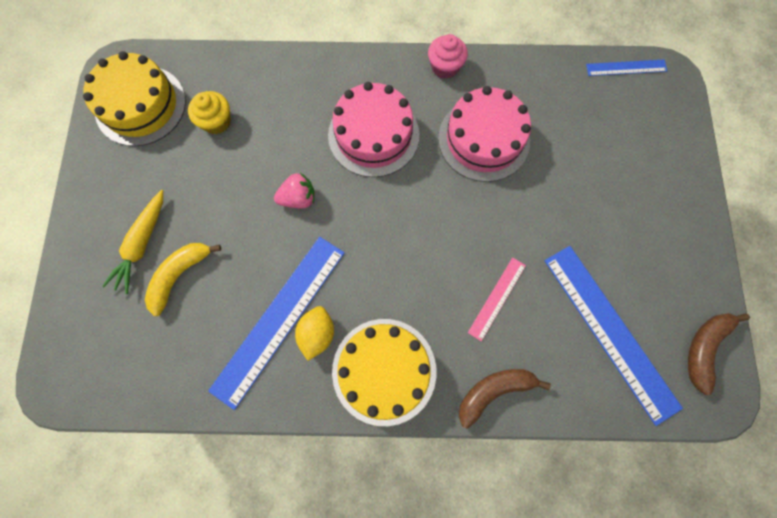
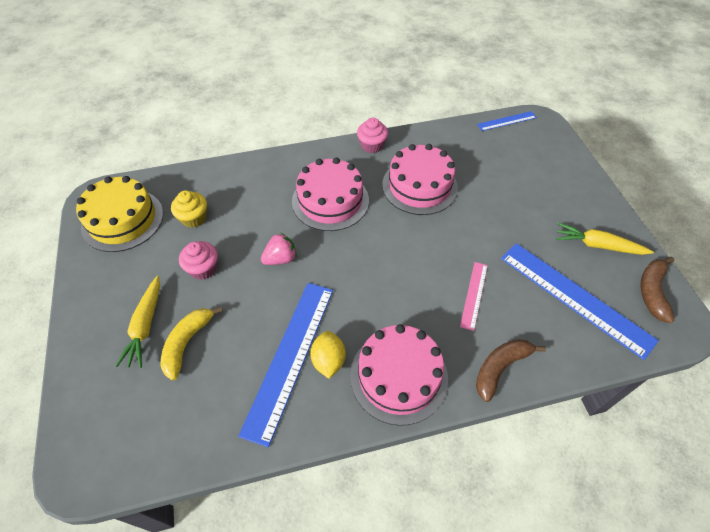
camera: 15 degrees left, 20 degrees down
(213, 190) = (203, 268): none -> pink cupcake
(384, 371) = (398, 376): yellow cake -> pink cake
(666, 272) = (598, 245): none -> yellow carrot

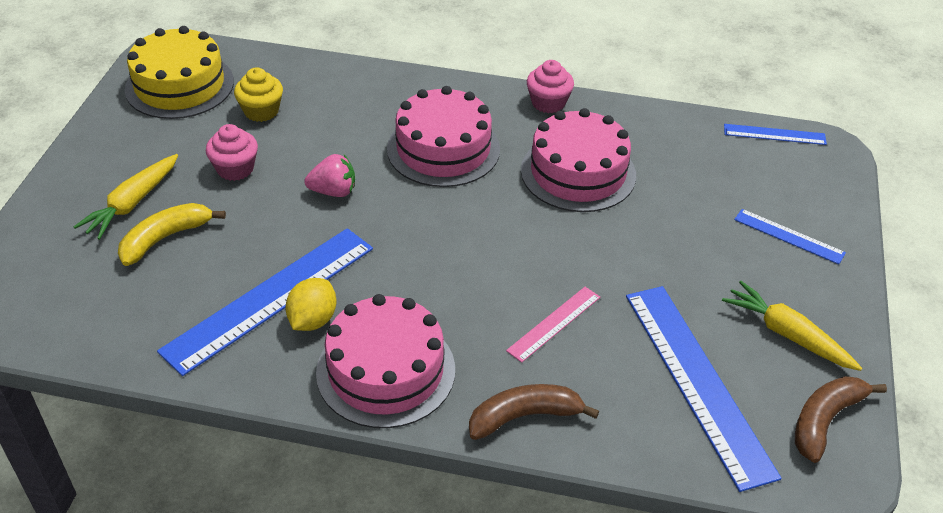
camera: 25 degrees right, 10 degrees down
(556, 182) = (788, 236): none -> blue ruler

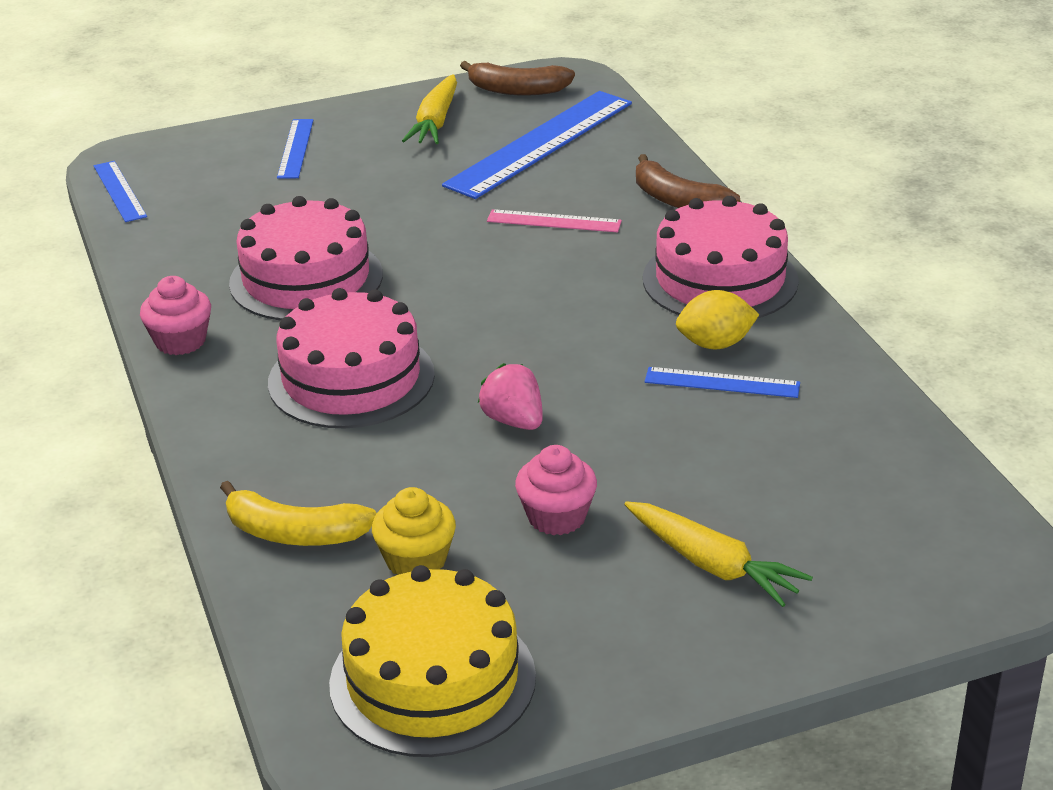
camera: 120 degrees left, 10 degrees down
(132, 203) = (712, 565): yellow carrot -> yellow carrot turned 45 degrees clockwise
(165, 238) = (732, 501): yellow banana -> yellow banana (294, 533)
(270, 298) = (722, 383): blue ruler -> blue ruler, size x0.50

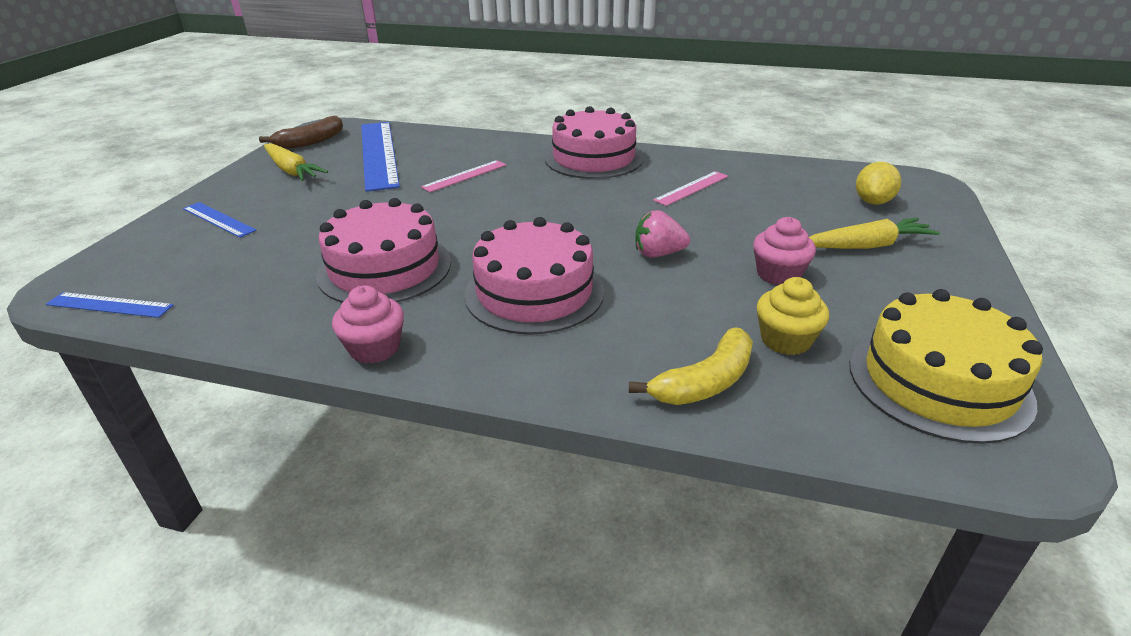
camera: 55 degrees left, 0 degrees up
(678, 200) = (502, 143): brown banana -> none
(715, 344) = (652, 178): yellow lemon -> yellow lemon (873, 202)
(722, 383) = (692, 188): blue ruler -> pink ruler

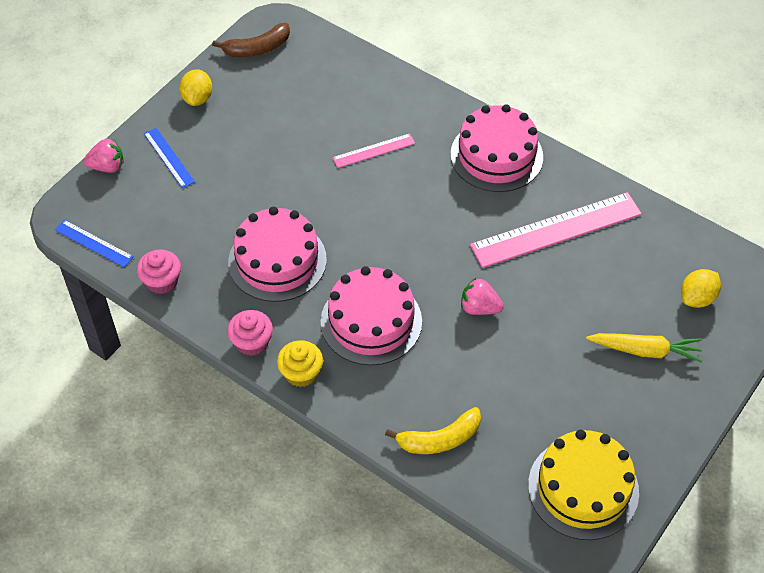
camera: 20 degrees right, 20 degrees up
(133, 240) = (107, 167): none -> pink strawberry
(249, 177) = (197, 98): none -> yellow lemon
(292, 171) = (233, 97): yellow carrot -> none
(378, 154) = (311, 90): blue ruler -> none
(692, 188) = (556, 230): pink ruler -> pink ruler, size x2.02
(778, 274) = (553, 359): pink cupcake -> pink cupcake (162, 281)
(785, 340) = (513, 423): yellow cupcake -> yellow cupcake (301, 373)

